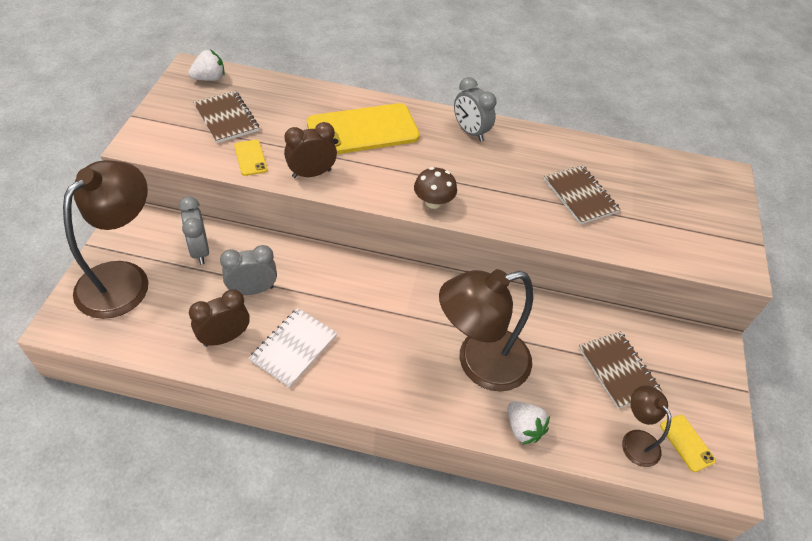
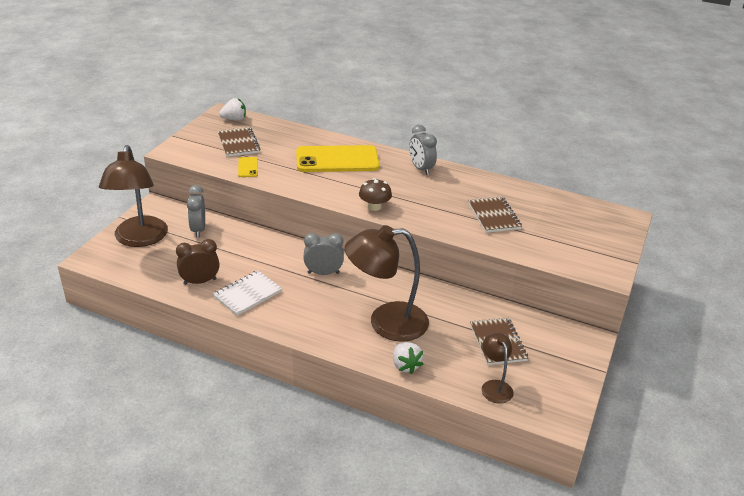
camera: 15 degrees right, 15 degrees down
(123, 278) = (139, 239): brown lamp -> brown lamp turned 135 degrees clockwise
(252, 290) = (229, 257): grey clock -> grey clock (323, 273)
(311, 174) = (289, 181): brown clock -> none
(687, 443) = (537, 394): yellow phone -> none

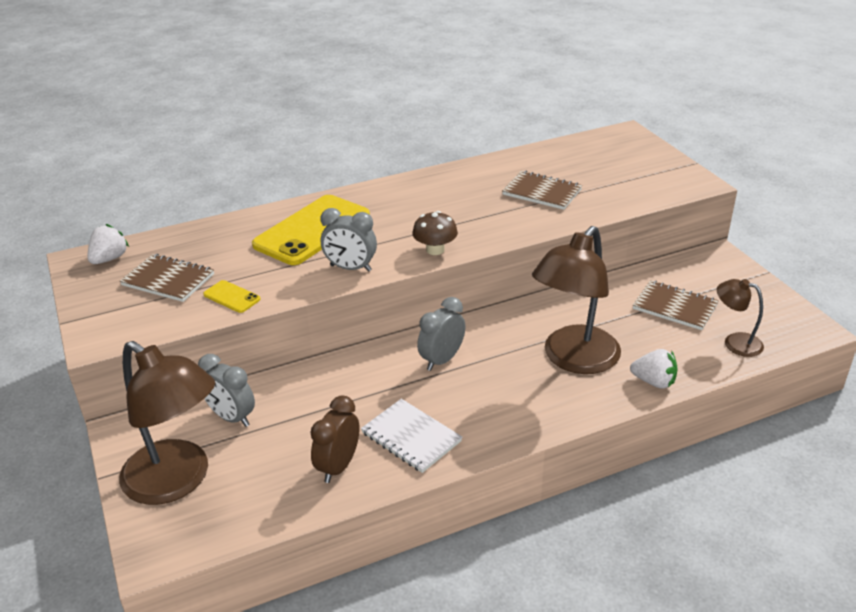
camera: 45 degrees left, 0 degrees up
(247, 294) = (411, 437): white notebook -> white notebook turned 45 degrees counterclockwise
(421, 169) = (406, 190): grey clock -> grey clock (350, 268)

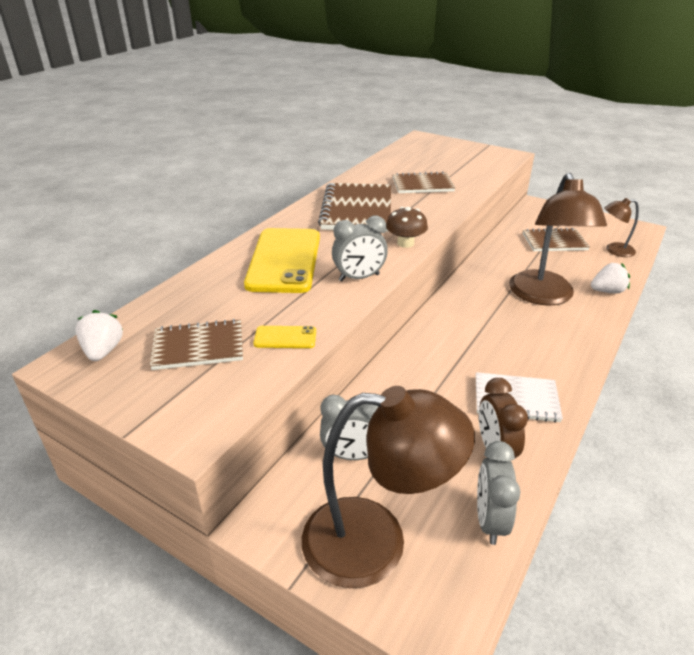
camera: 35 degrees left, 0 degrees up
(438, 200) = (357, 210): none -> brown notebook
(442, 360) = (461, 332): grey clock -> grey clock (490, 520)

